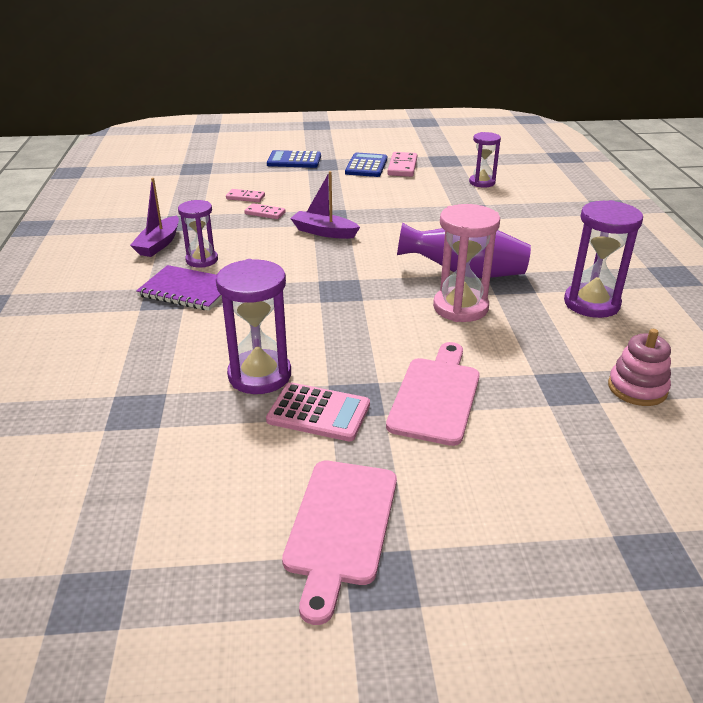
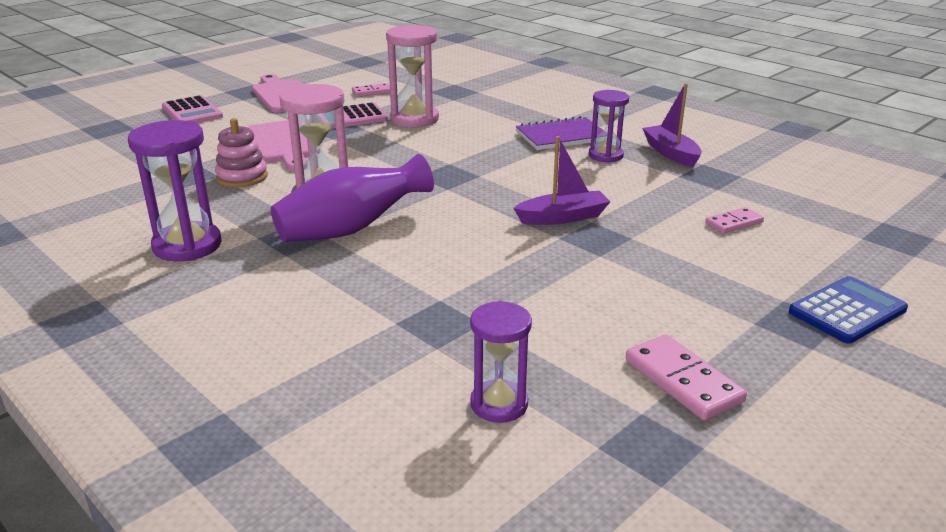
camera: 140 degrees right, 5 degrees down
(259, 375) = (414, 119): purple hourglass -> pink hourglass
(265, 213) = (666, 213): pink domino -> pink domino (372, 92)
(366, 166) = (735, 352): blue calculator -> none
(509, 544) = (192, 112): none -> pink calculator
(637, 388) = (125, 191): pink stacking toy -> pink stacking toy (242, 177)

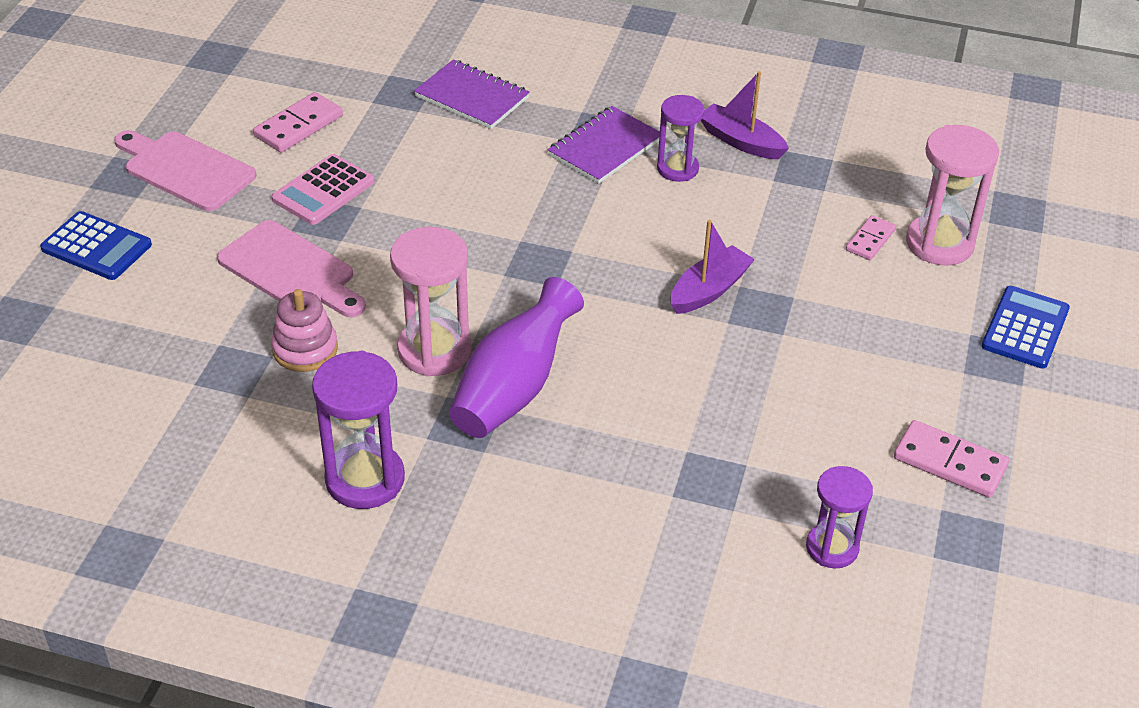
camera: 30 degrees left, 15 degrees up
(192, 112) = (96, 247): pink calculator -> blue calculator
(372, 92) = (298, 126): pink domino -> pink domino, size x1.56
(414, 119) = (406, 168): pink hourglass -> pink hourglass (939, 243)
(495, 100) = (472, 97): none -> purple notebook

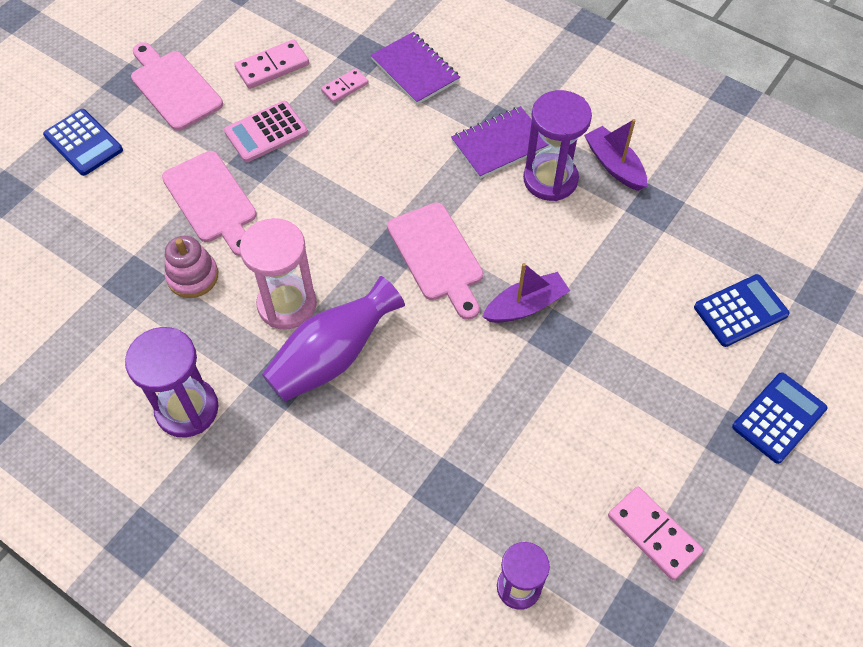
camera: 20 degrees right, 15 degrees up
(587, 266) = (437, 256): none -> pink cutting board
(677, 169) = (550, 179): purple hourglass -> purple hourglass, size x1.55
(870, 240) = (681, 292): pink domino -> pink domino (345, 87)
(939, 243) = (740, 311): pink hourglass -> blue calculator

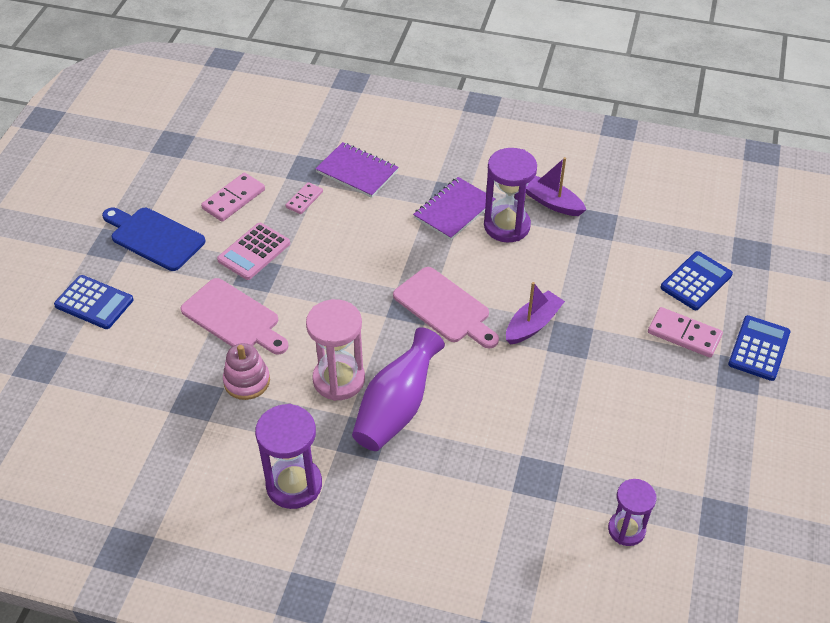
camera: 20 degrees left, 10 degrees down
(174, 87) = (154, 237): pink cutting board -> blue cutting board
(653, 534) = (708, 459): pink domino -> pink domino (684, 334)

